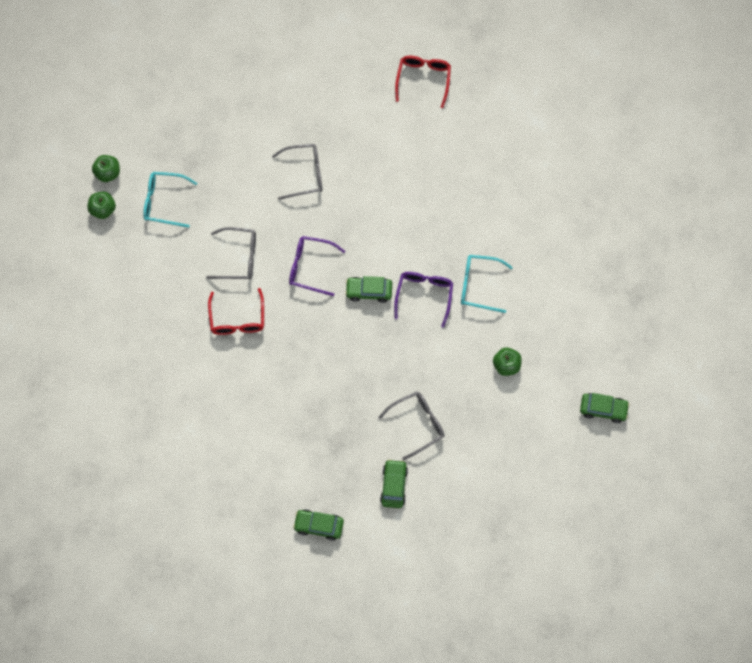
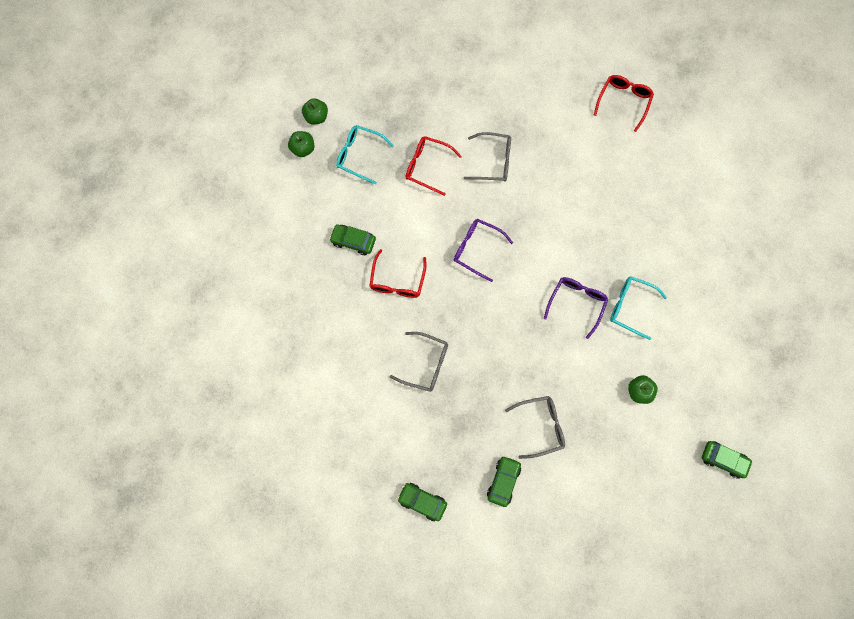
camera: 15 degrees right, 5 degrees up
(237, 196) = (427, 166): none -> red glasses
(239, 257) = (413, 224): grey glasses -> grey glasses (425, 364)
(369, 291) = (525, 286): green car -> green car (353, 241)

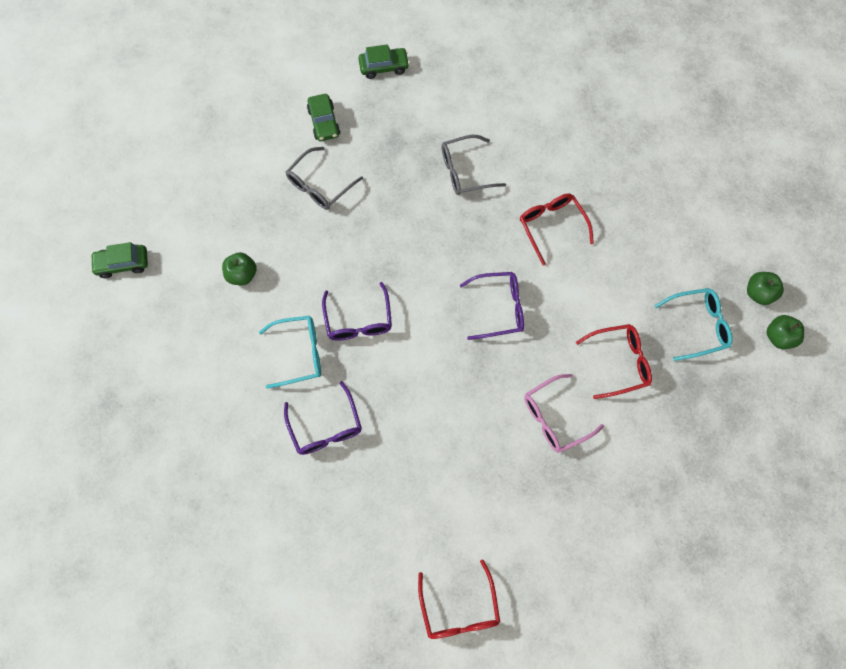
camera: 145 degrees right, 5 degrees down
(353, 241) = (625, 235): green car -> none
(493, 161) = (554, 417): grey glasses -> pink glasses
(641, 248) = (326, 427): none -> purple glasses

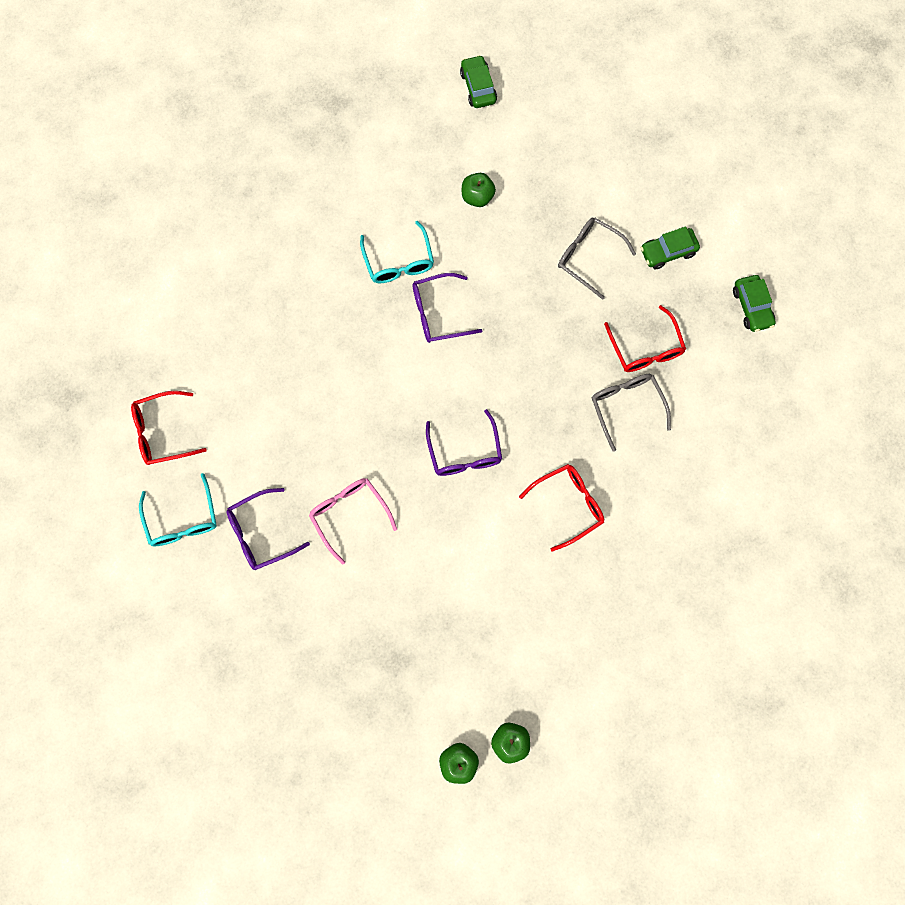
camera: 85 degrees right, 5 degrees up
(326, 427) = (326, 295): purple glasses -> purple glasses (261, 533)
(619, 362) = (414, 581): red glasses -> red glasses (645, 348)
(697, 325) = (464, 668): turquoise glasses -> turquoise glasses (182, 519)

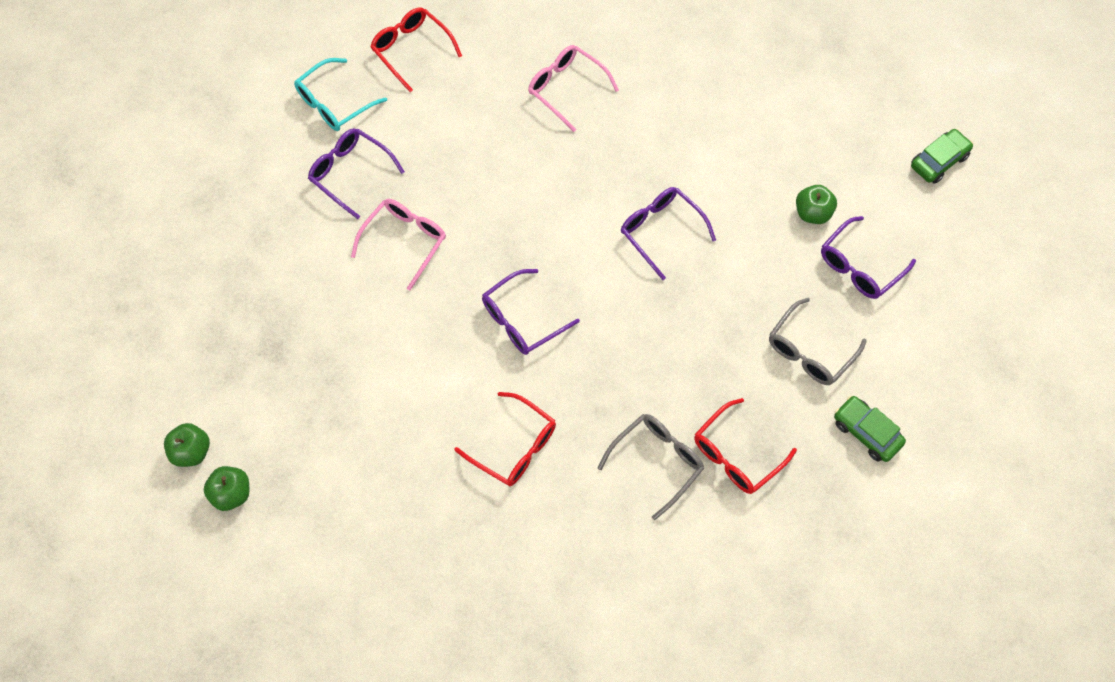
camera: 65 degrees right, 10 degrees down
(270, 324) = (566, 88): none -> pink glasses
(399, 262) = (696, 171): turquoise glasses -> none
(537, 187) = (859, 266): none -> purple glasses
(588, 257) = (809, 351): grey glasses -> grey glasses turned 150 degrees counterclockwise
(752, 307) = (854, 554): green car -> none

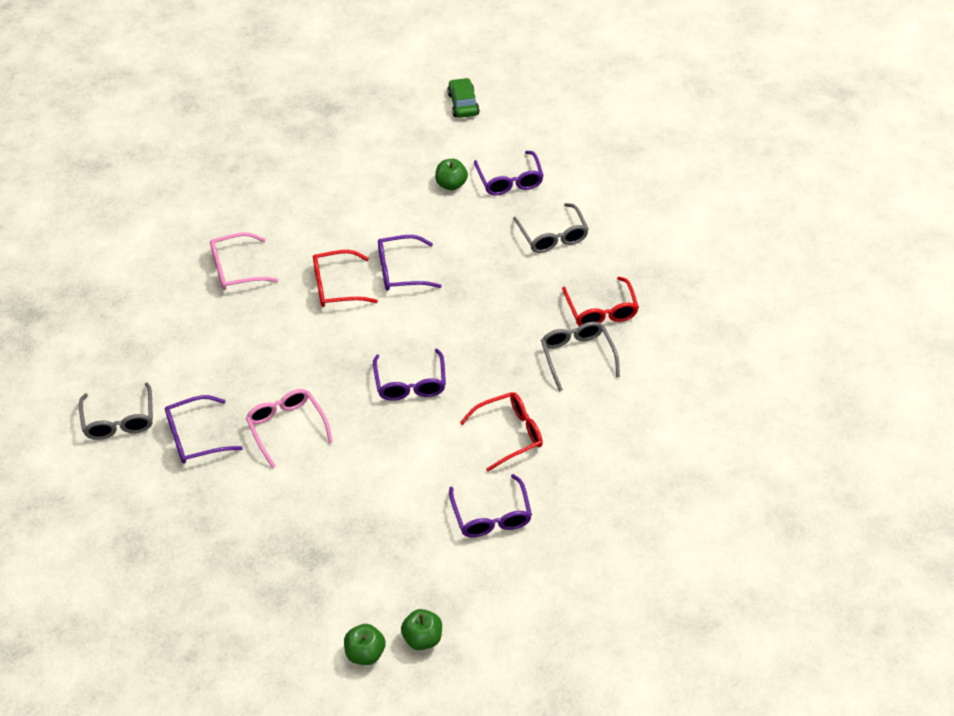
camera: 60 degrees left, 15 degrees down
(334, 103) = (119, 420): turquoise glasses -> grey glasses
(404, 482) = (491, 516): none -> purple glasses
(411, 50) = (114, 348): red glasses -> red glasses (336, 286)
(866, 432) = (630, 236): green car -> none

